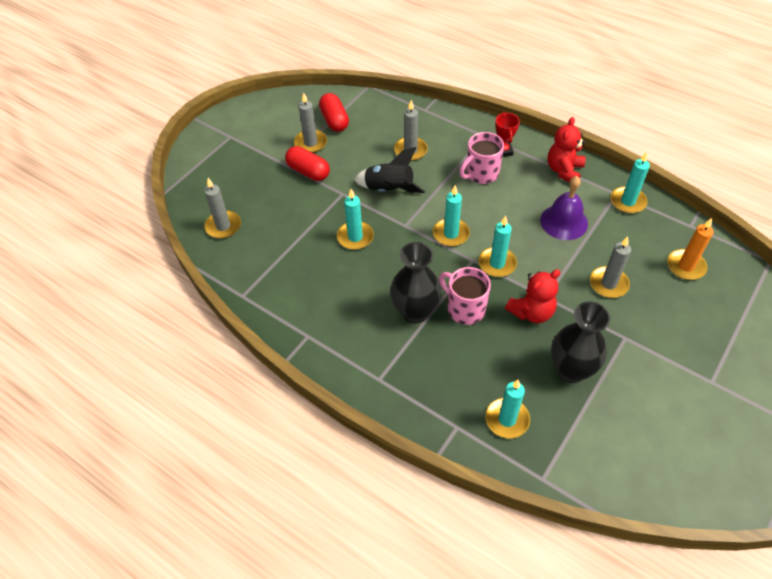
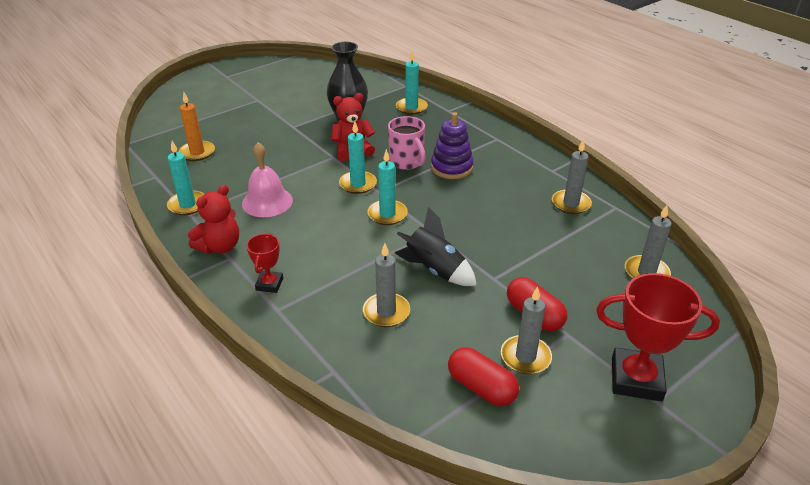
camera: 165 degrees left, 15 degrees down
(241, 145) = (636, 379): none -> red trophy
(334, 120) = (481, 387): red capsule -> red capsule turned 45 degrees counterclockwise
(355, 237) = (490, 231): turquoise candle -> none
(415, 312) = (451, 167): black vase -> purple stacking toy
(481, 174) = (316, 263): pink mug -> none
(564, 222) = (267, 202): purple bell -> pink bell
(608, 284) = (273, 154): grey candle -> grey candle (571, 204)

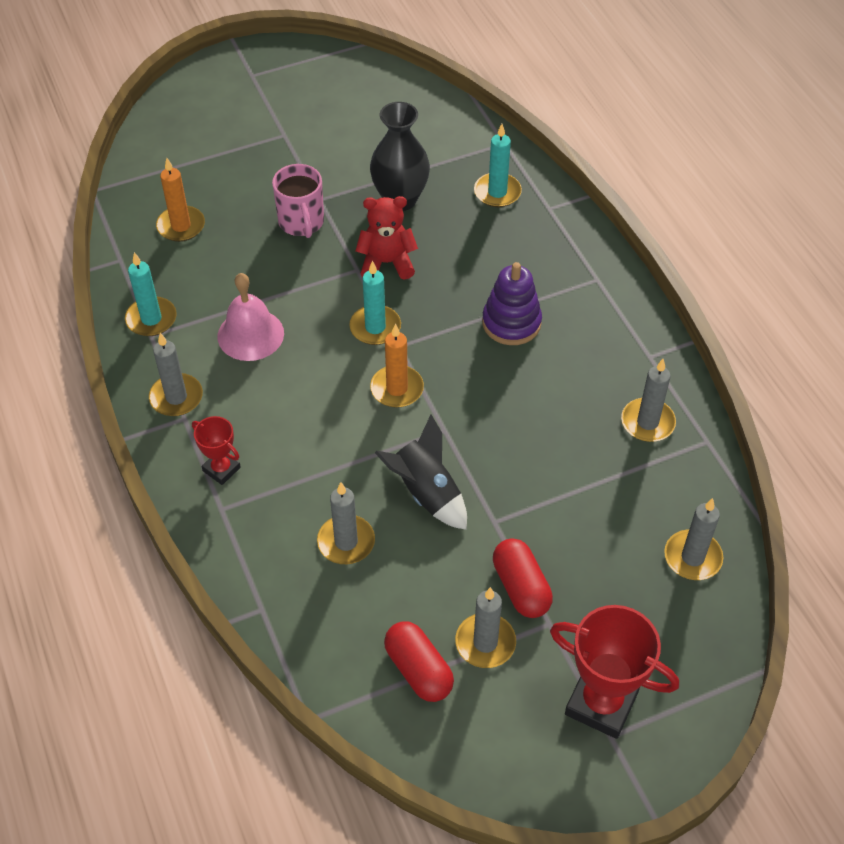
camera: 15 degrees right, 15 degrees up
(220, 246) = (176, 397): red teddy bear -> grey candle
(269, 284) = (221, 469): red trophy -> red trophy turned 75 degrees counterclockwise
(387, 214) = (397, 389): turquoise candle -> orange candle
(407, 162) = (454, 300): pink mug -> pink mug (301, 222)

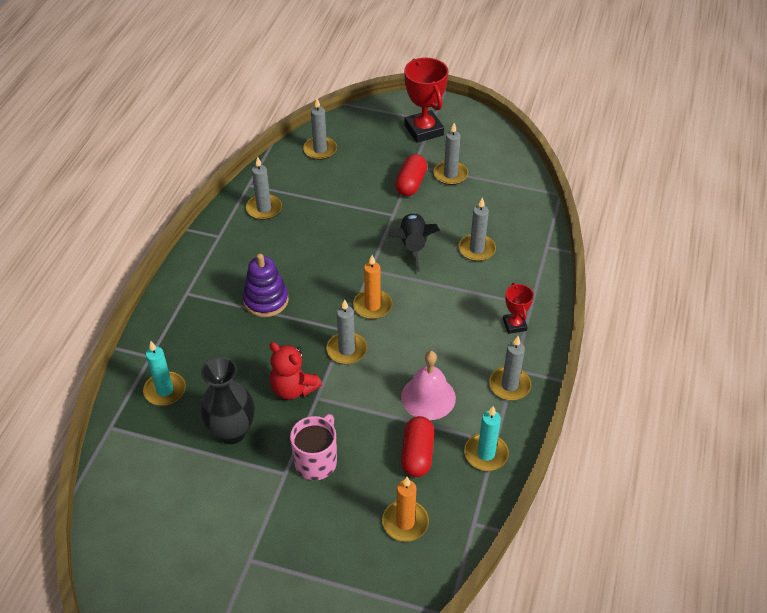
camera: 140 degrees left, 5 degrees down
(375, 327) = (346, 350): turquoise candle -> grey candle
(418, 670) = (491, 182): red capsule -> red capsule (417, 454)

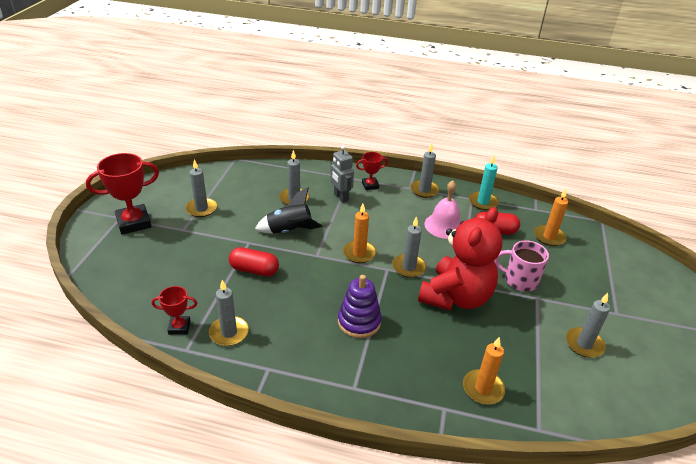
camera: 95 degrees left, 10 degrees down
(165, 390) = (483, 388): turquoise candle -> orange candle
(231, 431) = (511, 333): black vase -> none
(275, 177) = (179, 327): none -> red trophy
(293, 388) = (456, 297): red teddy bear -> red teddy bear, size x1.75
(320, 150) = (142, 293): grey candle -> grey candle (584, 344)
(411, 183) = (209, 231): red capsule -> red capsule (254, 270)
(484, 293) = (340, 197): none -> grey robot

